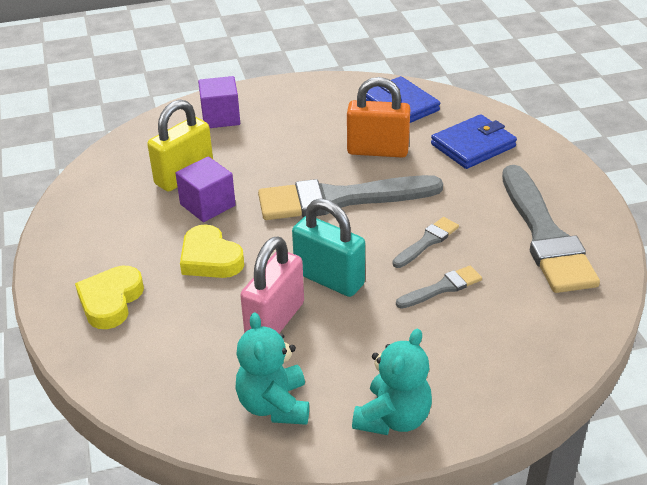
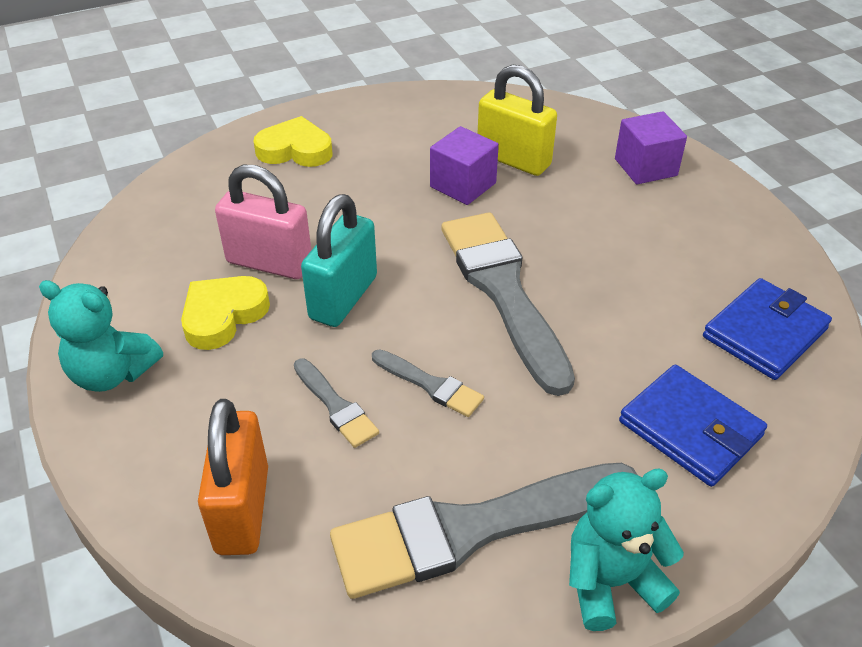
camera: 80 degrees right, 5 degrees up
(210, 258) = (368, 201): yellow heart -> yellow heart (223, 315)
(274, 405) = (143, 279): turquoise teddy bear -> turquoise teddy bear (611, 582)
(377, 151) = (630, 317): orange padlock -> orange padlock (242, 509)

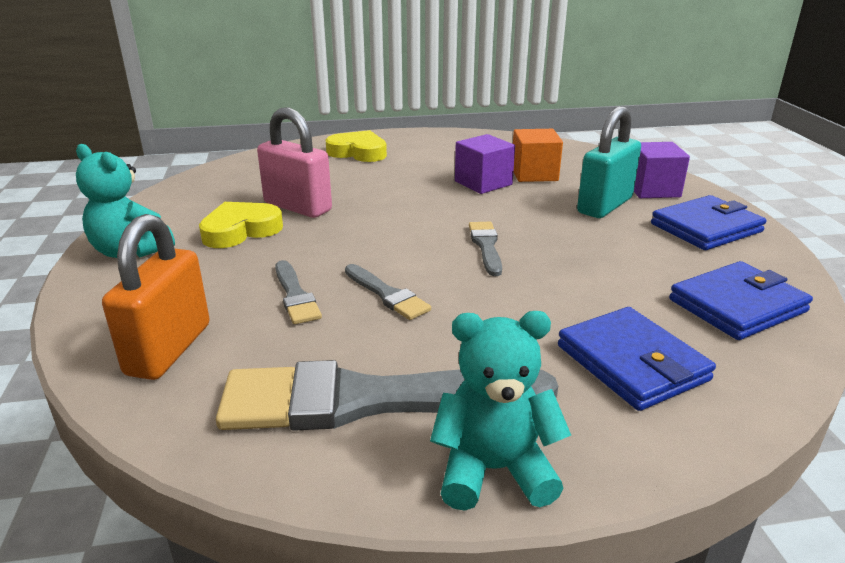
camera: 15 degrees right, 15 degrees down
(343, 298) = (344, 233): turquoise padlock -> turquoise padlock (604, 206)
(503, 291) = (486, 246): grey brush -> grey brush, size x0.46
(513, 160) = (534, 174): yellow padlock -> orange cube
(713, 222) = (706, 228): none -> blue wallet

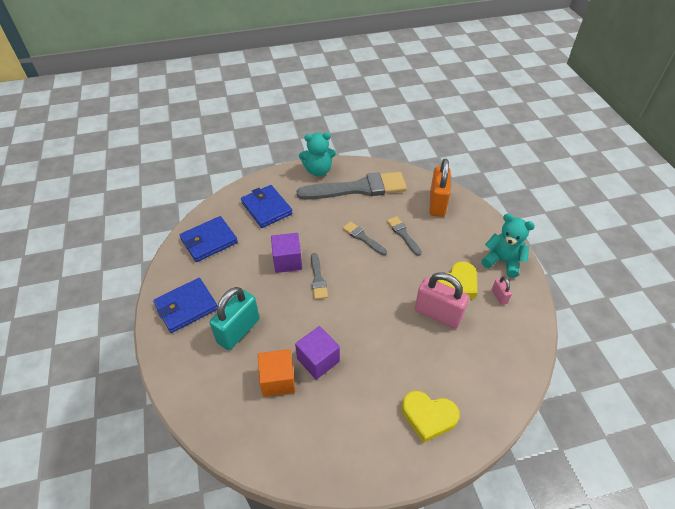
camera: 175 degrees right, 20 degrees up
(185, 217) = (499, 296): none -> pink padlock
(652, 190) = (196, 358): purple cube -> purple cube (287, 261)

